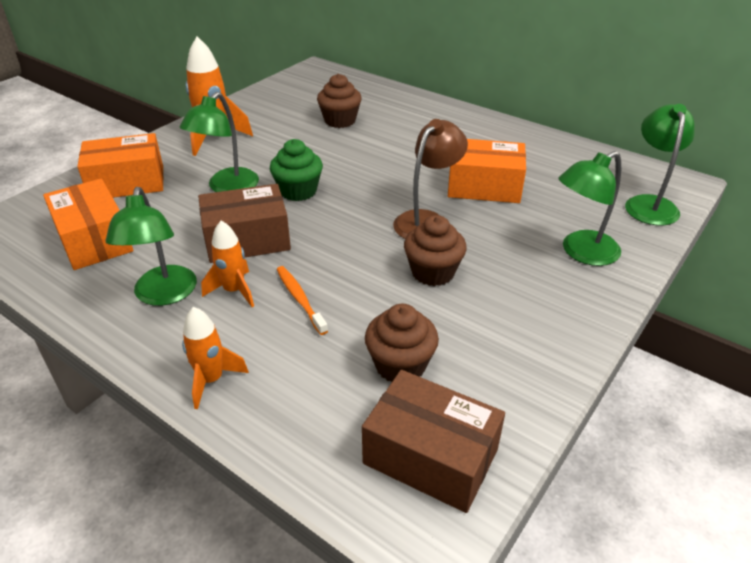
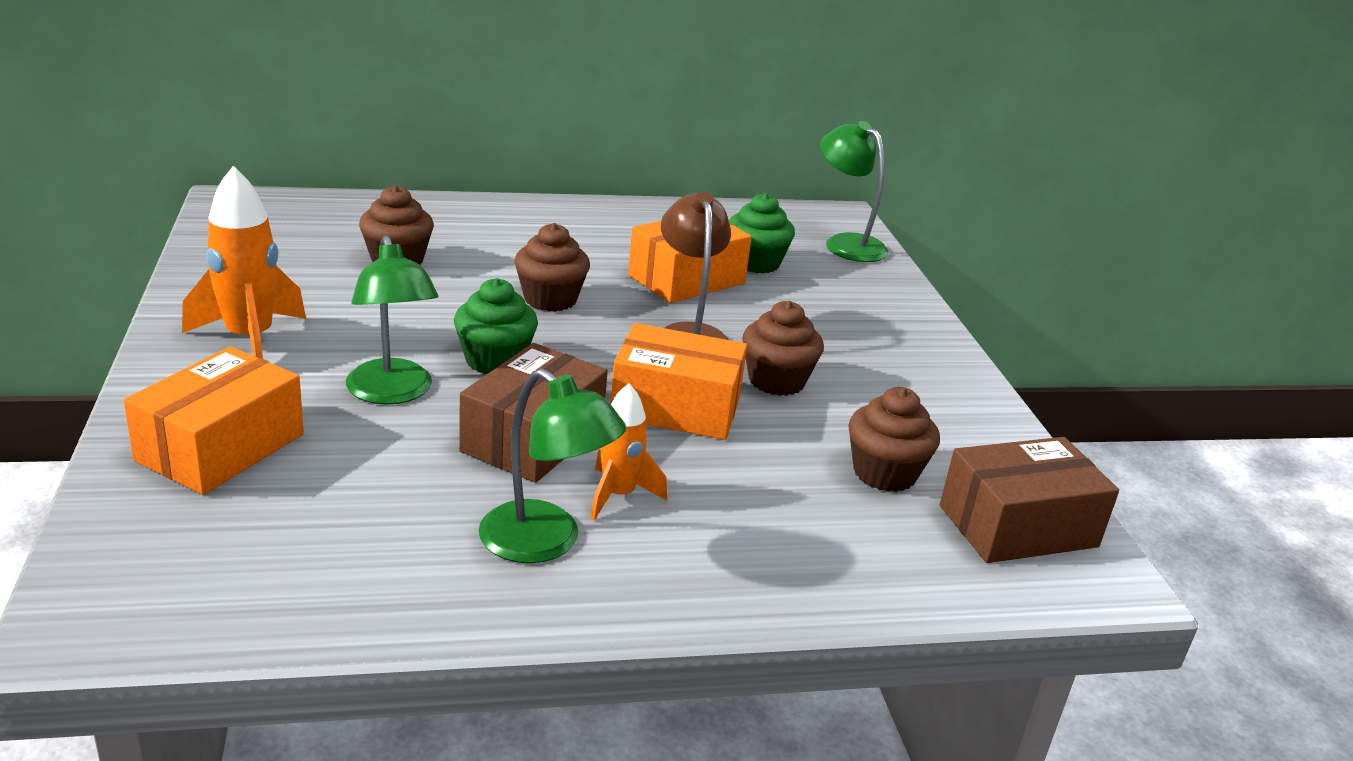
camera: 50 degrees left, 10 degrees down
(94, 240) = (320, 535): orange box -> orange box (675, 407)
(211, 380) = (753, 585): orange rocket -> none
(300, 299) = (701, 467): orange toothbrush -> none
(382, 169) = (550, 299): none -> brown cupcake
(551, 193) = (756, 263): none -> green cupcake
(581, 253) = (863, 308): green lamp -> none

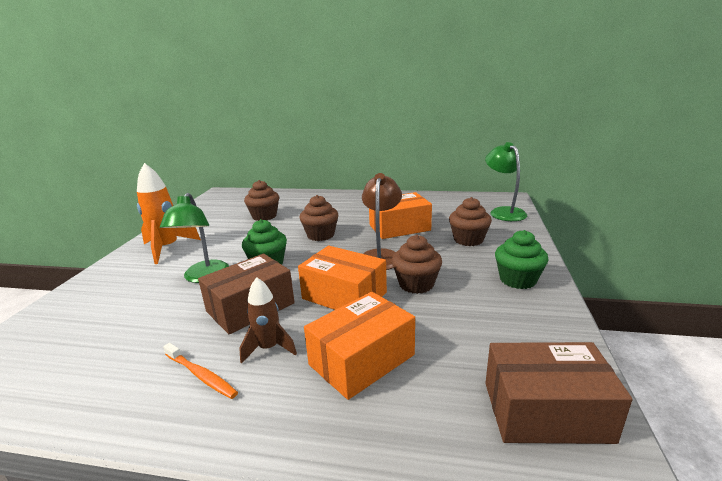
camera: 25 degrees right, 5 degrees down
(221, 447) = (101, 299): orange box -> orange box (362, 359)
(545, 543) = (201, 375): green lamp -> orange toothbrush
(618, 495) = (269, 348): orange rocket -> brown rocket
(756, 263) = (444, 220): green cupcake -> green cupcake (517, 280)
(884, 473) = (455, 353): brown cupcake -> brown cupcake (468, 240)

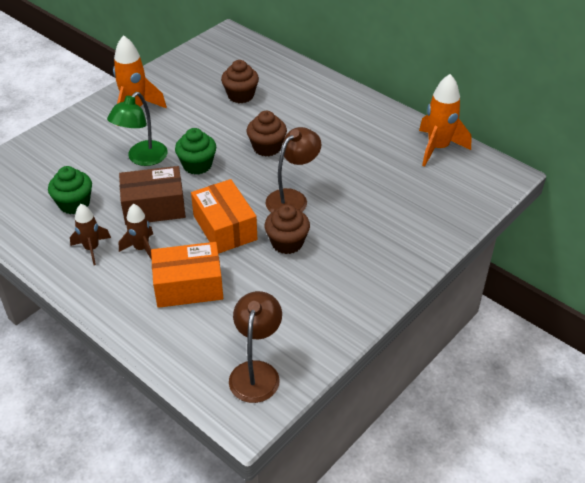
camera: 30 degrees right, 20 degrees up
(201, 375) = (92, 249): orange toothbrush -> brown rocket
(399, 227) = (345, 169): orange box -> none
(446, 200) = (438, 148): none -> orange rocket
(468, 240) = (388, 215): brown cupcake -> none
(503, 212) = (472, 193): green lamp -> none
(517, 280) = (370, 278): green cupcake -> green cupcake (74, 204)
(546, 411) = (256, 372): brown box -> brown lamp

